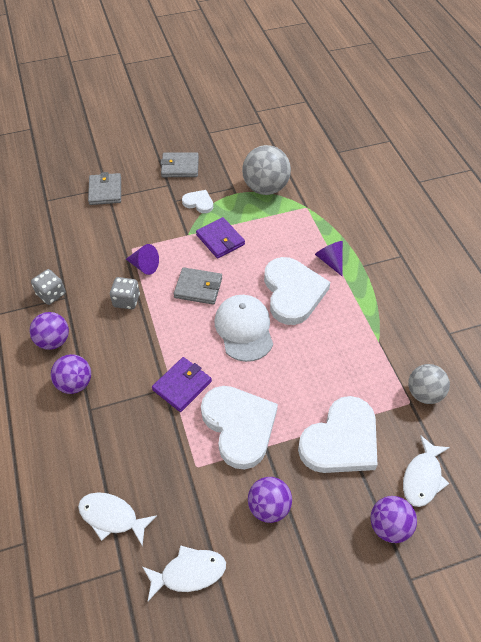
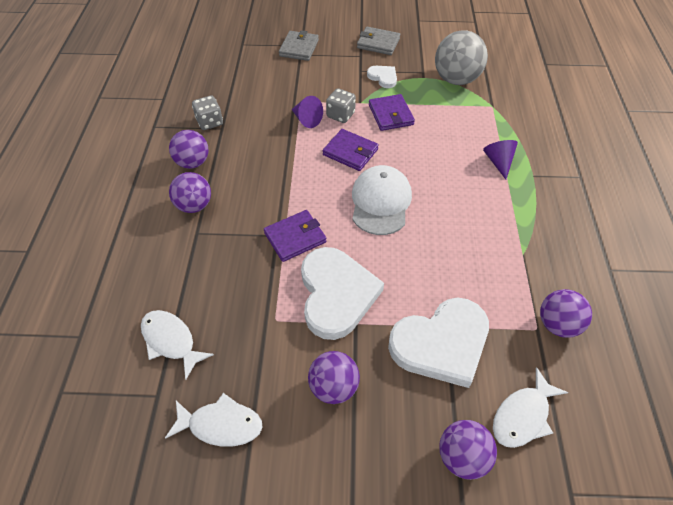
camera: 20 degrees right, 0 degrees up
(126, 300) = (276, 145): grey dice -> grey dice (340, 115)
(198, 287) = (350, 152): grey wallet -> purple wallet
(292, 292) = (446, 181): white heart -> none
(424, 393) = (557, 324): grey ball -> purple ball

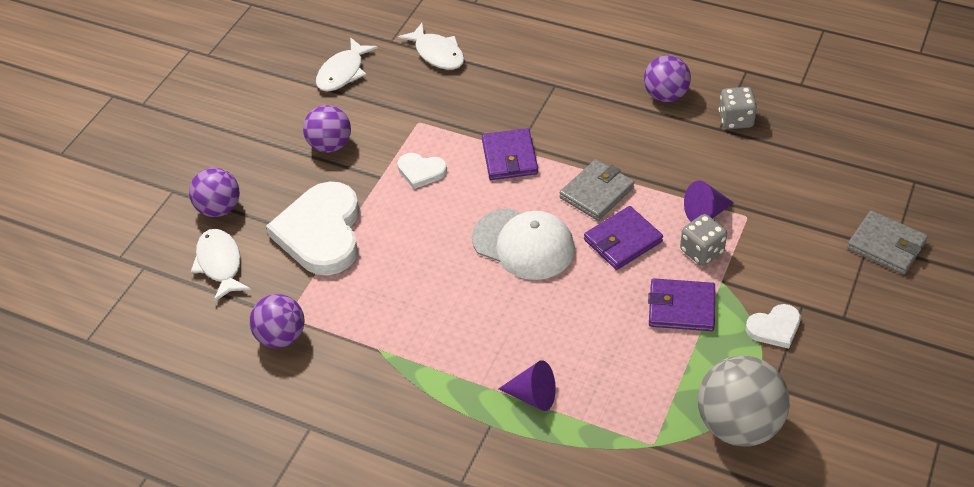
camera: 115 degrees right, 5 degrees down
(171, 341) = (437, 53): white fish -> white fish turned 75 degrees clockwise
(194, 205) = (595, 88): purple ball -> none
(336, 294) = (421, 171): white heart -> white heart, size x0.47
(378, 43) = (874, 353): grey wallet -> grey wallet (596, 192)

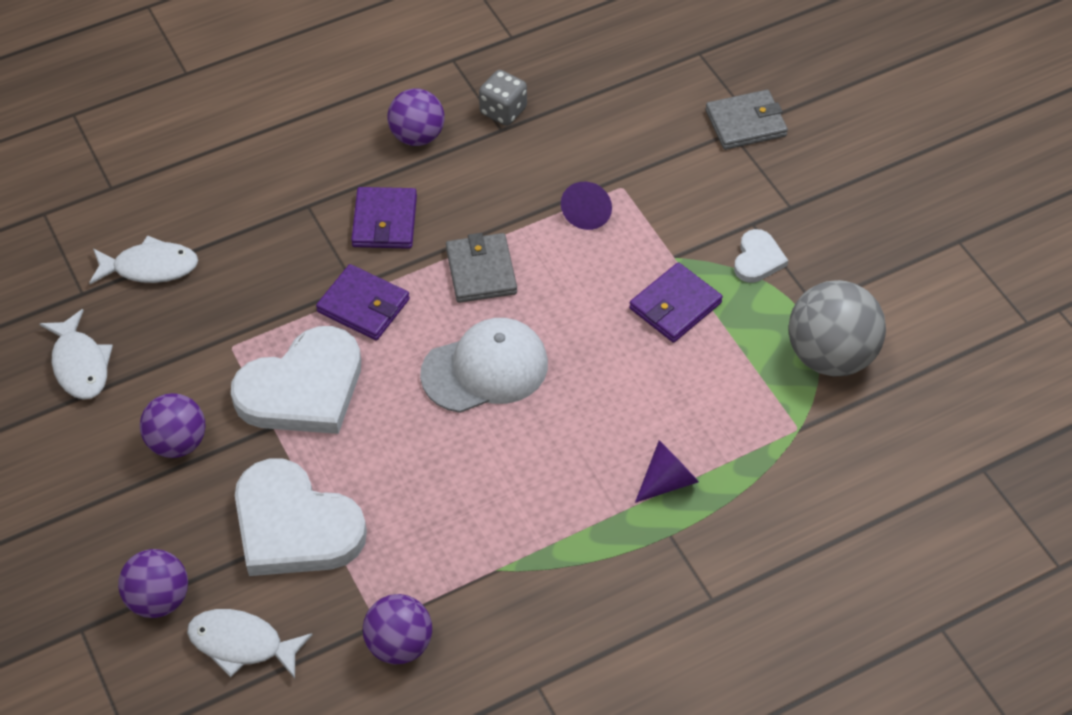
camera: 55 degrees left, 5 degrees up
(421, 171) = (303, 388): white heart -> white heart, size x2.11
(623, 241) = (558, 293): purple wallet -> purple wallet (385, 221)
(701, 251) = (628, 246): grey dice -> none

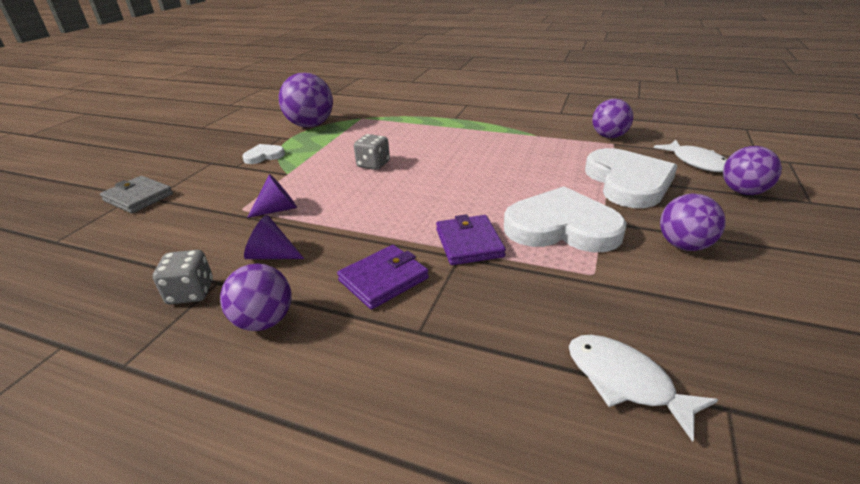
camera: 130 degrees left, 20 degrees down
(80, 364) = (758, 340): white fish -> none
(481, 271) = (376, 219): grey wallet -> none
(485, 369) = (444, 184): white cap -> none
(609, 342) = (373, 164): none -> grey dice
(667, 480) = (430, 127): purple cone -> purple cone (271, 255)
(675, 306) = (324, 160): purple wallet -> none
(830, 356) = (310, 125): grey ball -> purple ball

